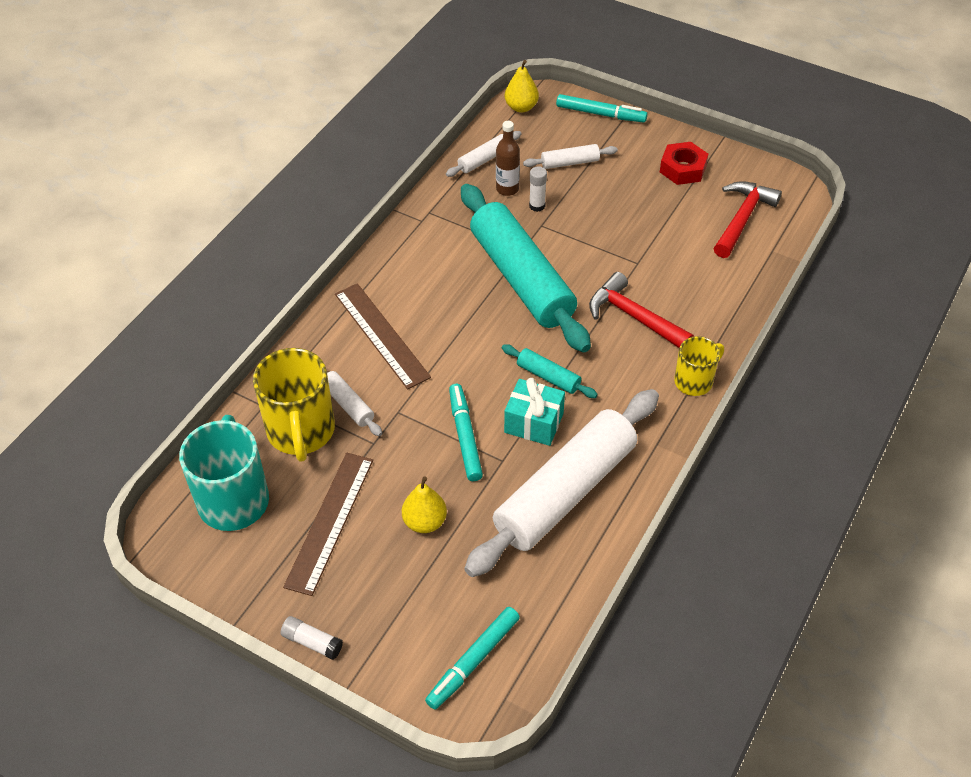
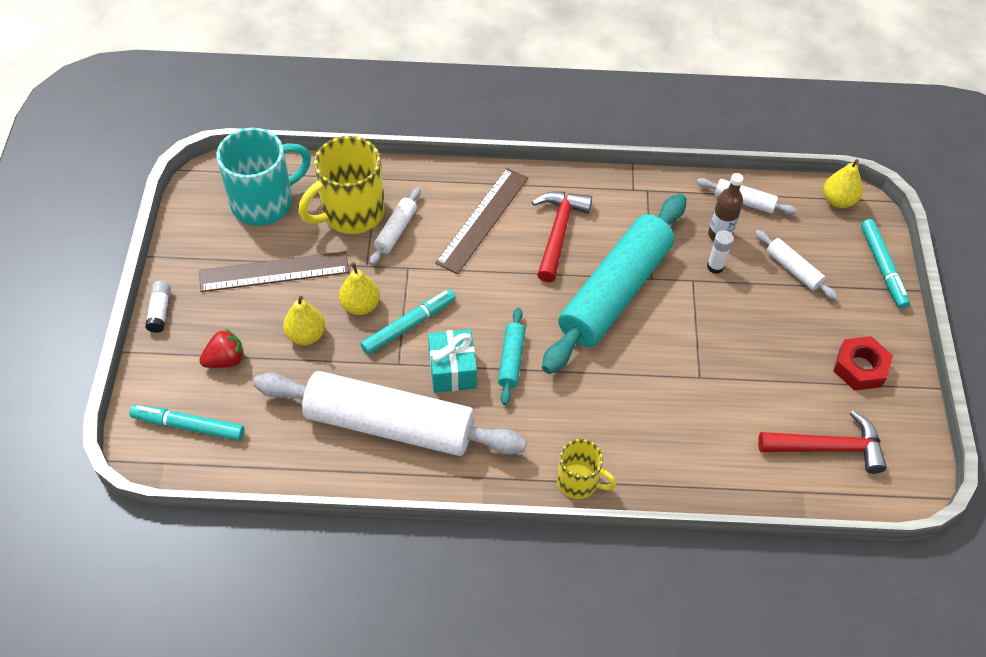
camera: 60 degrees right, 5 degrees up
(412, 601) = (225, 360): none -> red strawberry
(418, 465) = (360, 305): none -> yellow pear
(634, 317) = (627, 400): red hammer -> red hammer (558, 232)

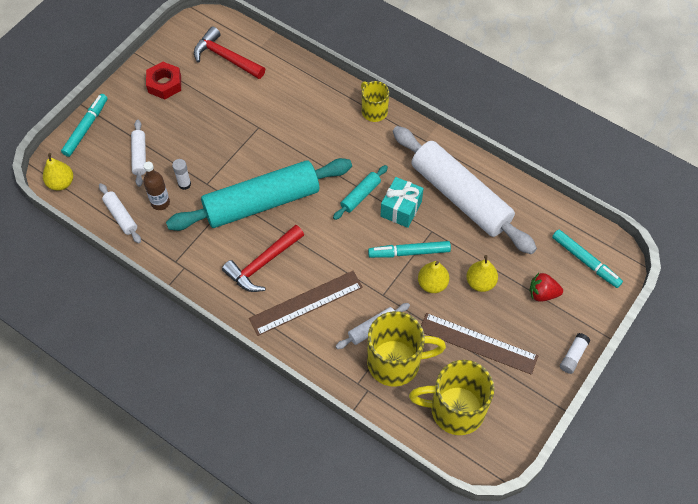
camera: 145 degrees left, 5 degrees up
(264, 202) = (455, 410): turquoise mug -> yellow mug

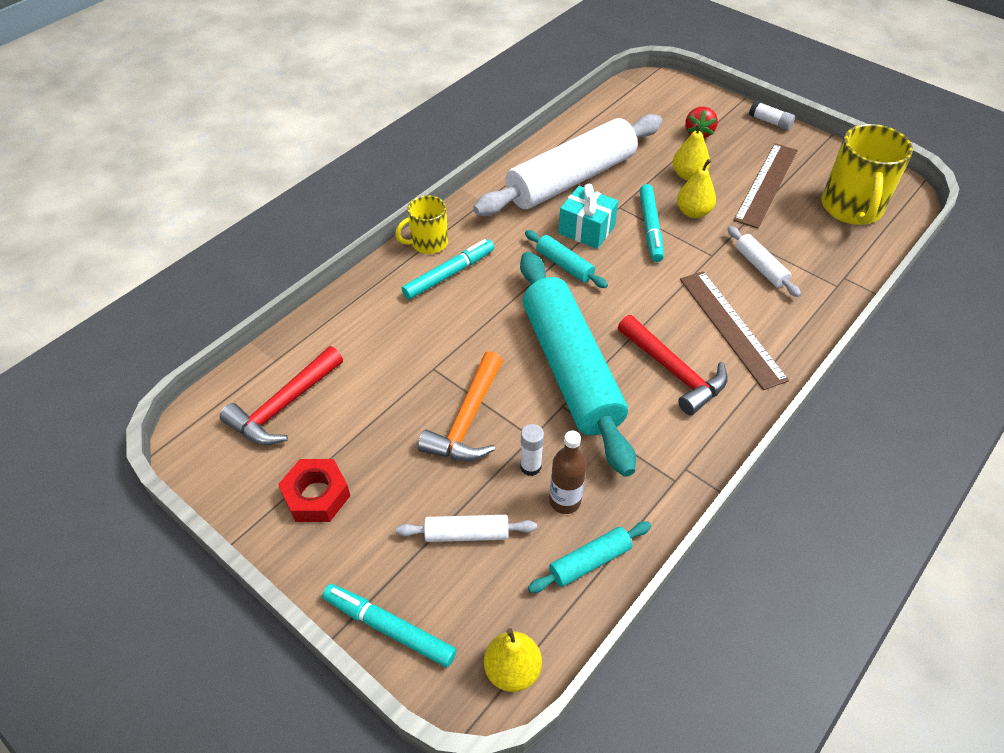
camera: 85 degrees left, 10 degrees down
(121, 216) = (590, 561): white rolling pin -> turquoise rolling pin
(218, 149) = (467, 420): none -> orange hammer
(396, 362) = (802, 250): yellow mug -> none
(585, 261) = (656, 101): turquoise marker -> turquoise marker (449, 274)

